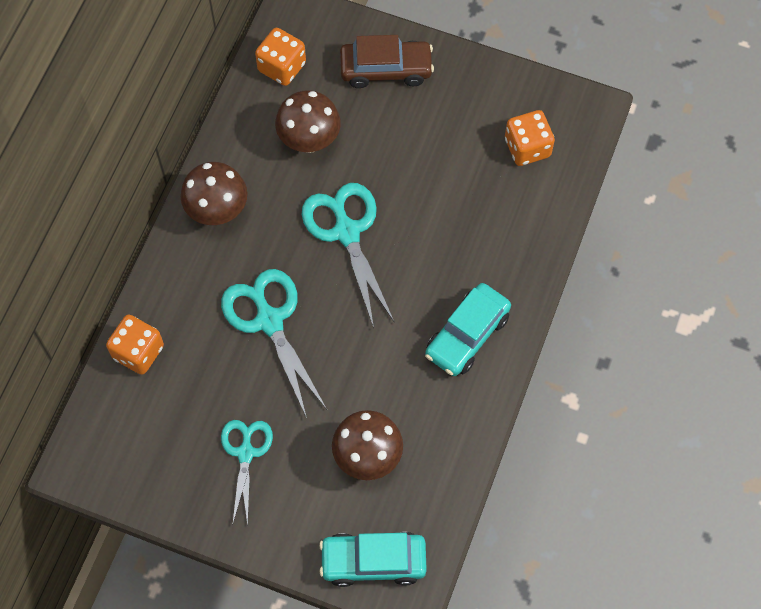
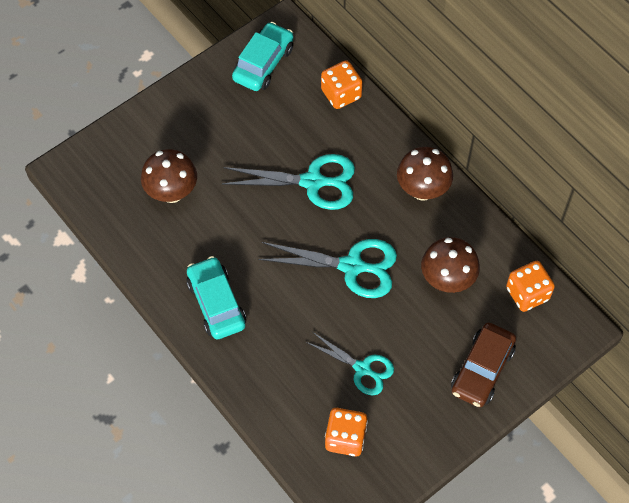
camera: 120 degrees right, 5 degrees down
(245, 453) = (225, 123): turquoise scissors -> turquoise scissors (362, 368)
(373, 561) = (100, 160): turquoise car -> turquoise car (263, 63)

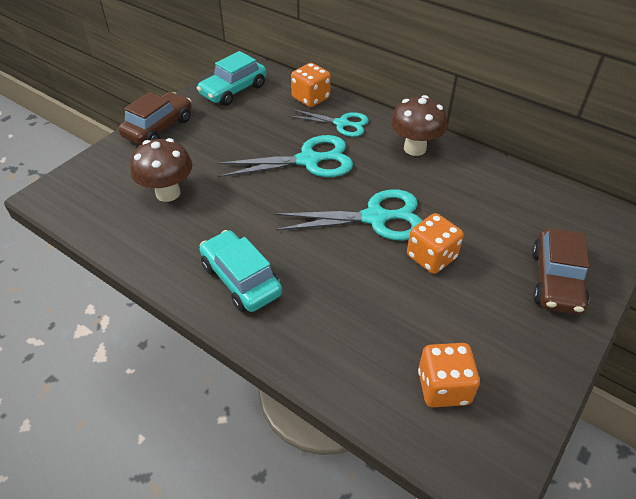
camera: 15 degrees left, 15 degrees down
(176, 103) = (158, 128): none -> brown car
(263, 63) = (233, 90): turquoise car -> turquoise car turned 150 degrees counterclockwise
(362, 368) = (428, 308): turquoise scissors -> turquoise scissors (341, 124)
(447, 280) = (475, 211): brown mushroom -> none
(527, 294) = (557, 206): orange dice -> orange dice (431, 257)

